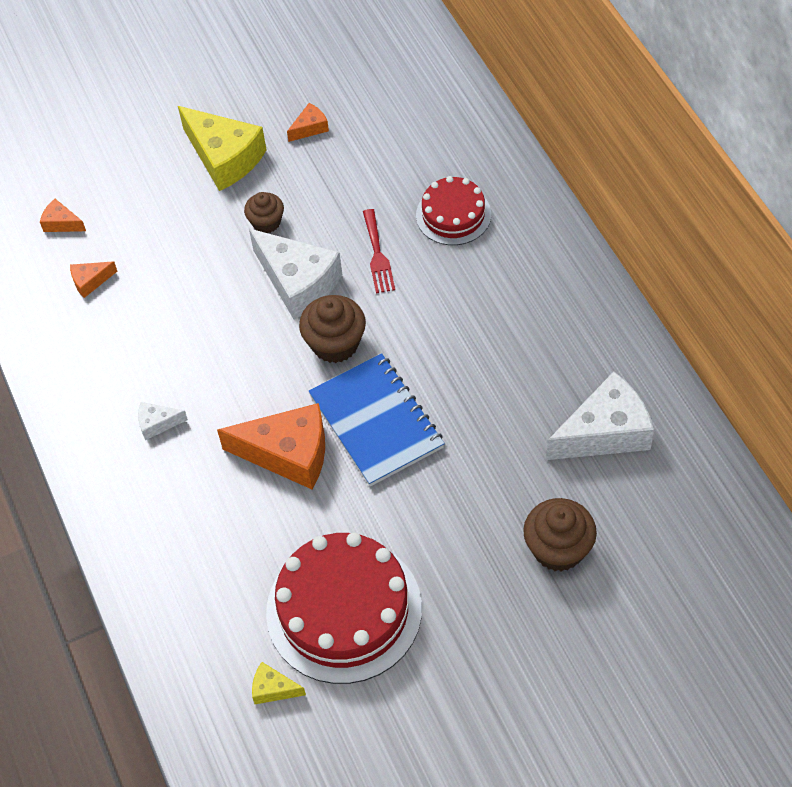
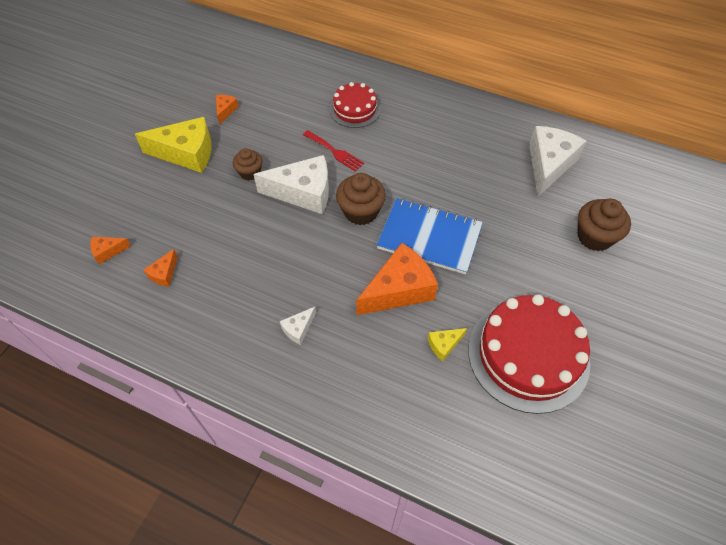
camera: 45 degrees left, 0 degrees up
(273, 689) = (542, 436): yellow cheese -> yellow cheese (444, 345)

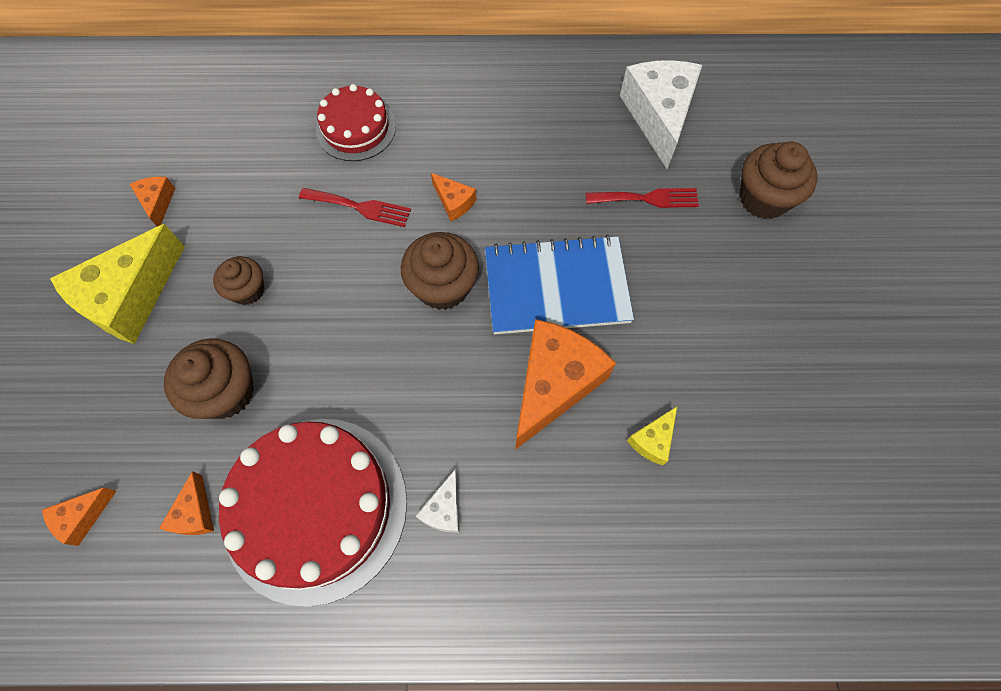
camera: 25 degrees left, 10 degrees up
(186, 153) = (130, 297): yellow cheese -> yellow cheese turned 150 degrees clockwise
(211, 220) = (226, 392): none -> brown cupcake
(303, 193) = (345, 290): white cheese -> none
(391, 168) = (454, 202): none -> orange cheese
(515, 209) = (647, 198): none -> red fork
(528, 355) = (764, 404): red cake -> red cake (315, 507)

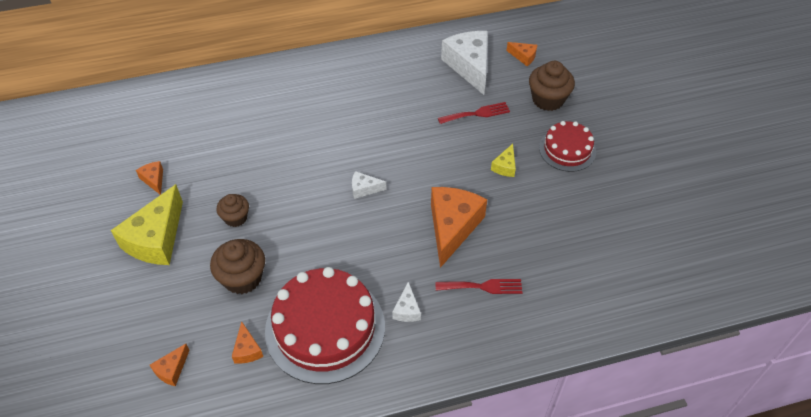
camera: 15 degrees left, 15 degrees down
(356, 128) = (274, 110): red cake -> red cake (567, 149)
(360, 207) = (294, 155): red fork -> red fork (483, 286)
(443, 286) = (364, 189): brown cupcake -> white cheese
(454, 202) = (355, 140): orange cheese -> orange cheese (523, 57)
(556, 287) = (436, 174): blue notebook -> none
(652, 440) = (522, 243): yellow cheese -> yellow cheese (505, 166)

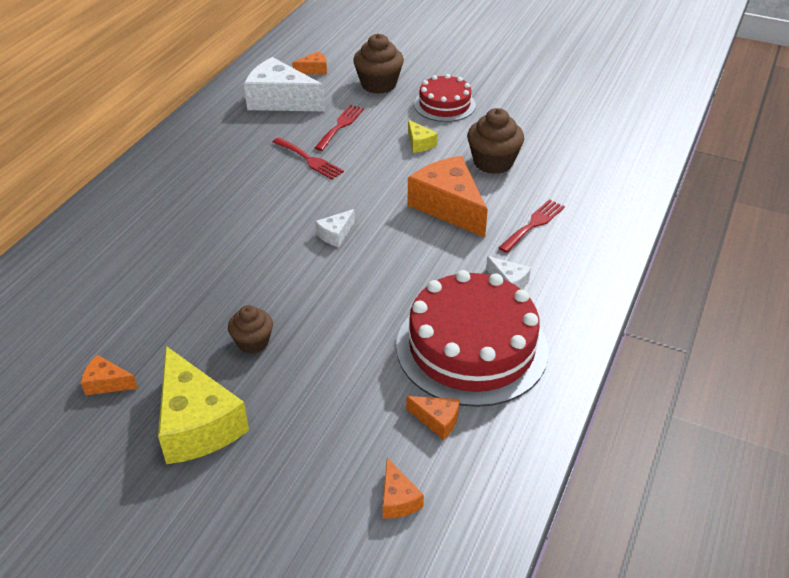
camera: 50 degrees left, 10 degrees down
(242, 278) = (340, 377): brown cupcake -> brown cupcake (493, 162)
(424, 124) = (309, 160): none -> red fork

